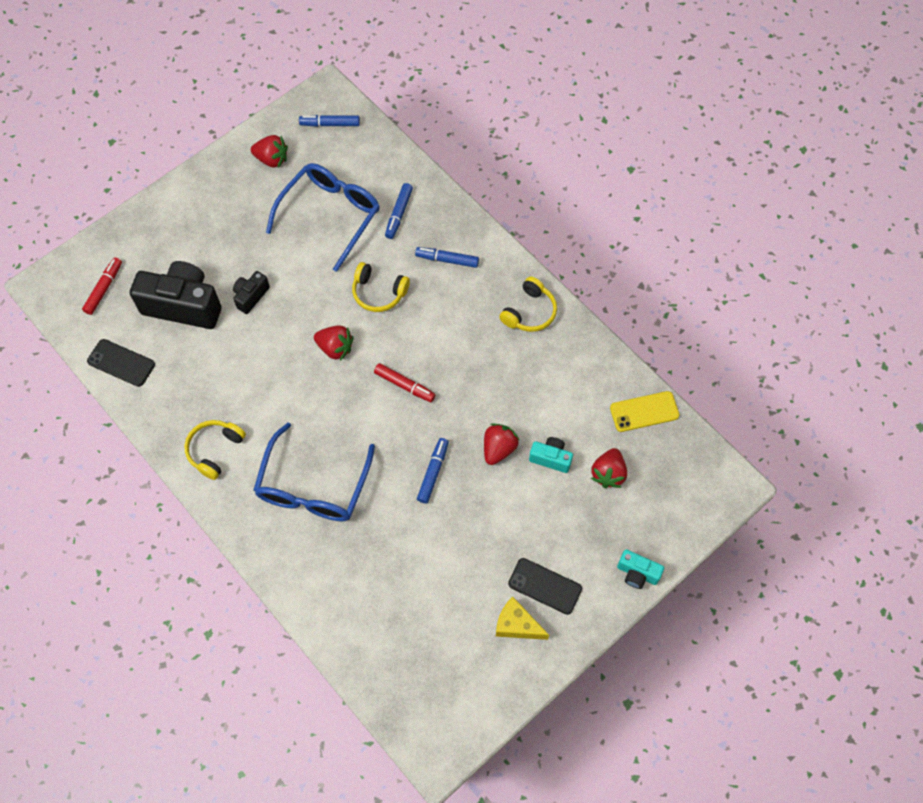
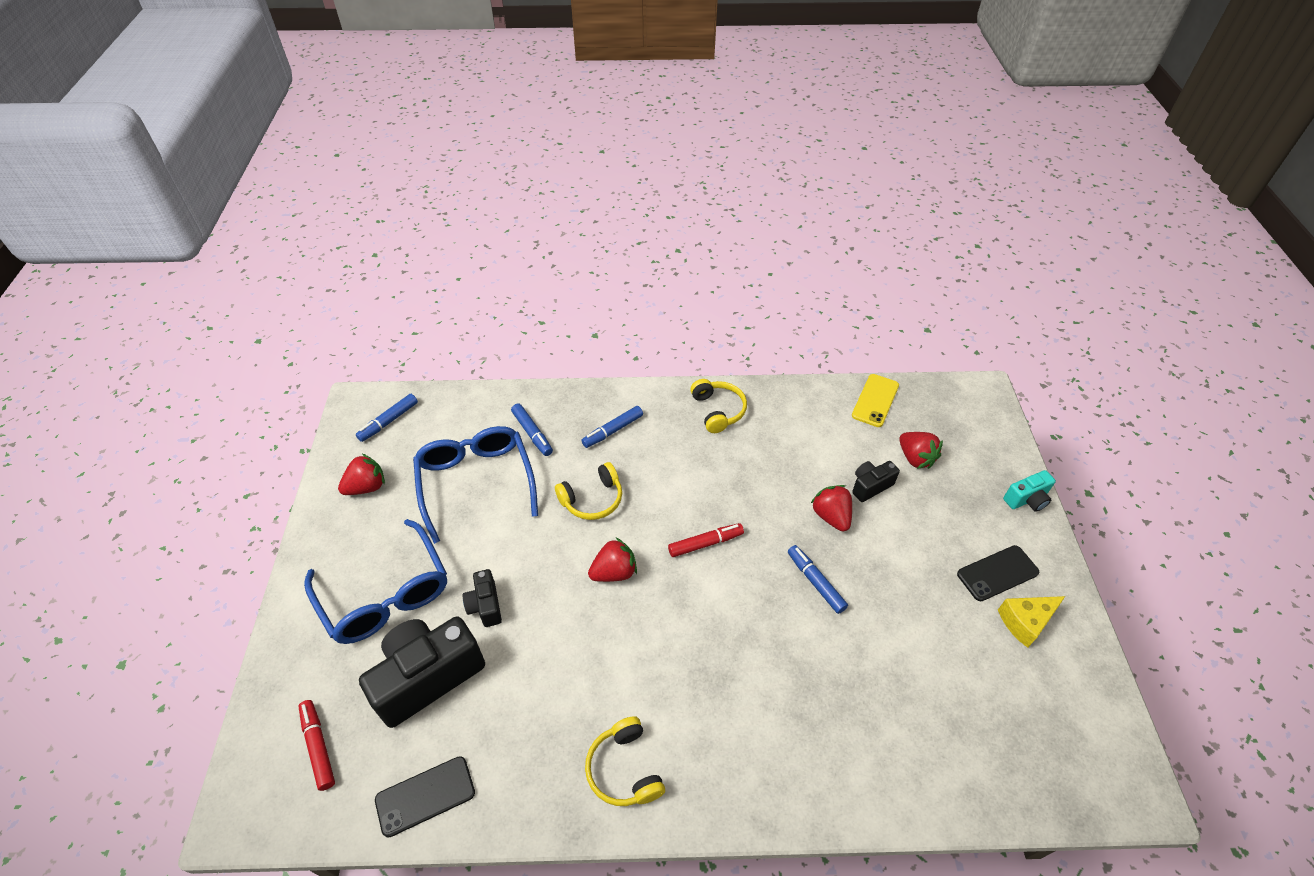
camera: 50 degrees left, 15 degrees down
(313, 486) = (748, 698): blue glasses -> blue glasses (385, 595)
(551, 458) = (870, 486): turquoise camera -> black camera

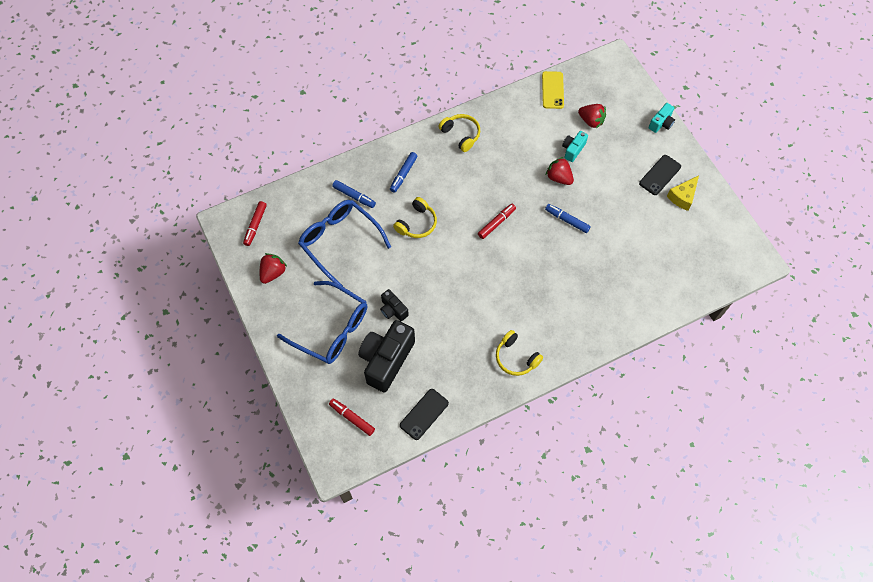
camera: 25 degrees left, 15 degrees up
(389, 421) = (255, 225): blue marker -> red marker
(614, 572) = (454, 261): red strawberry -> none
(870, 486) = (573, 150): black camera -> turquoise camera

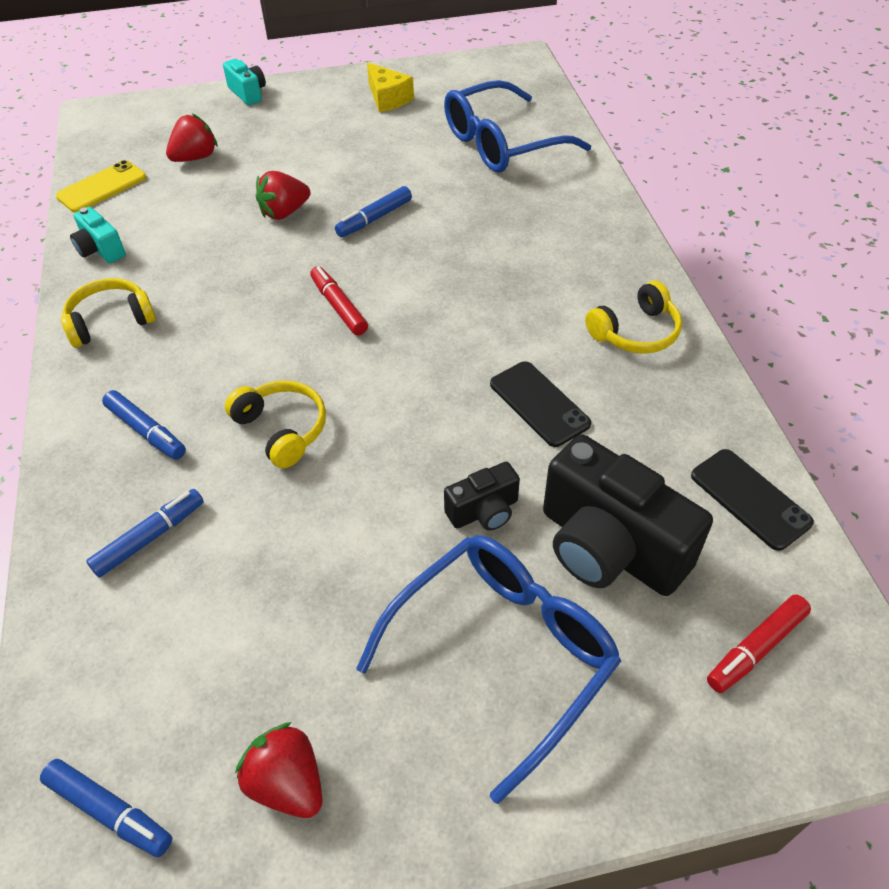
camera: 75 degrees left, 15 degrees down
(255, 225) = (109, 811): red marker -> blue marker
(339, 242) = (261, 592): blue glasses -> blue glasses (502, 143)
(552, 90) = (102, 187): yellow phone -> yellow phone turned 60 degrees counterclockwise
(573, 150) = (238, 187): turquoise camera -> turquoise camera (101, 250)
(660, 175) = (338, 111): black phone -> black phone (539, 404)

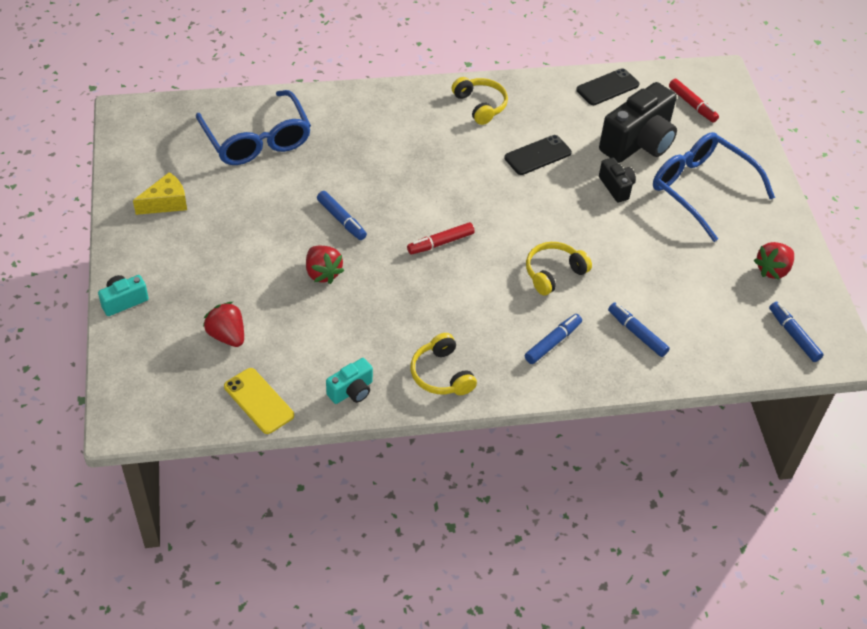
camera: 90 degrees left, 0 degrees up
(109, 811) = (793, 335): blue marker -> blue marker turned 60 degrees counterclockwise

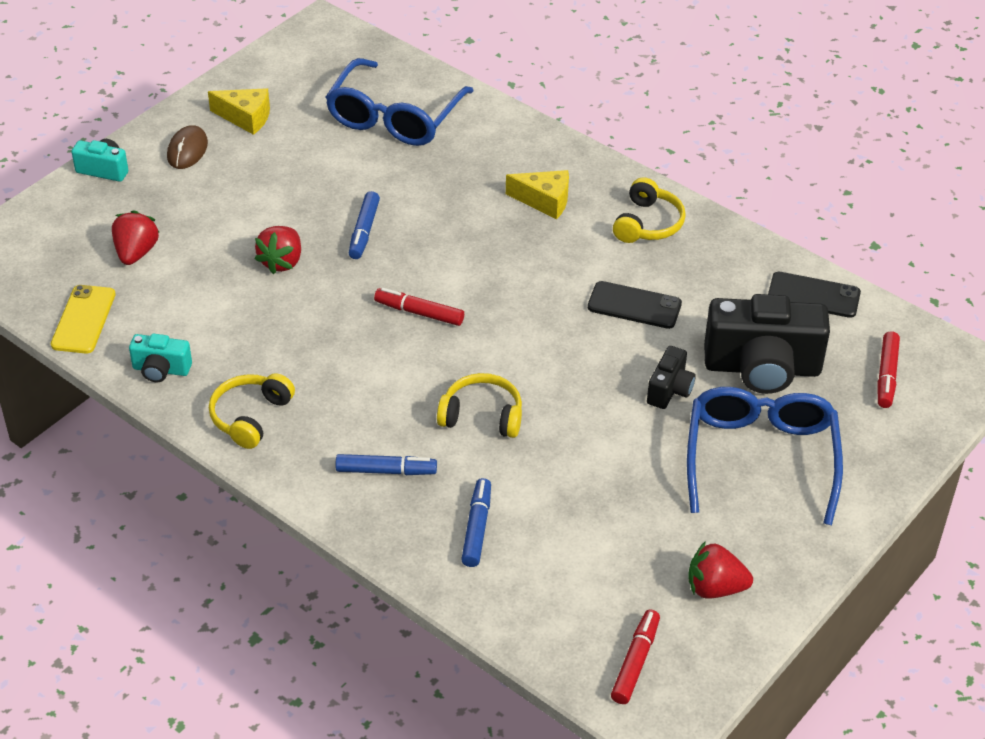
camera: 50 degrees right, 5 degrees down
(160, 249) = (187, 150): none -> brown mouse
(411, 130) = (544, 201): none -> yellow cheese
(793, 335) = (635, 662): blue marker -> red marker

